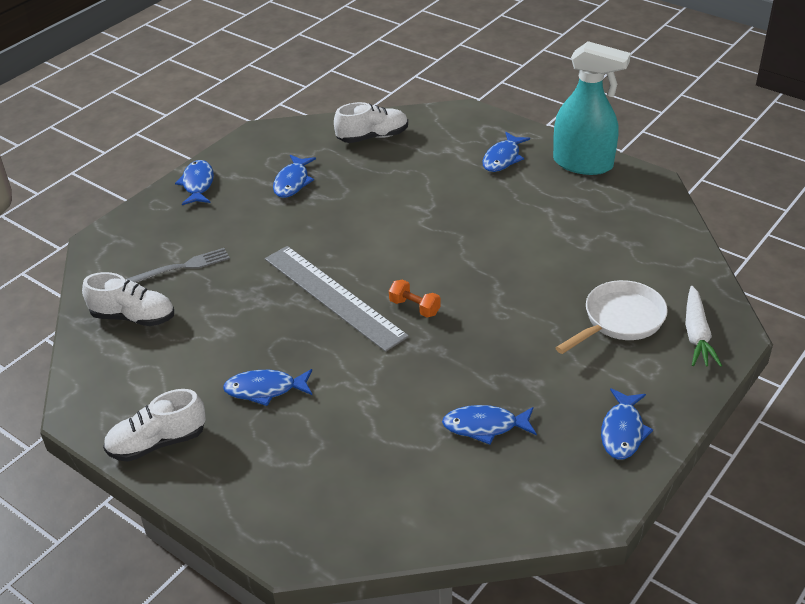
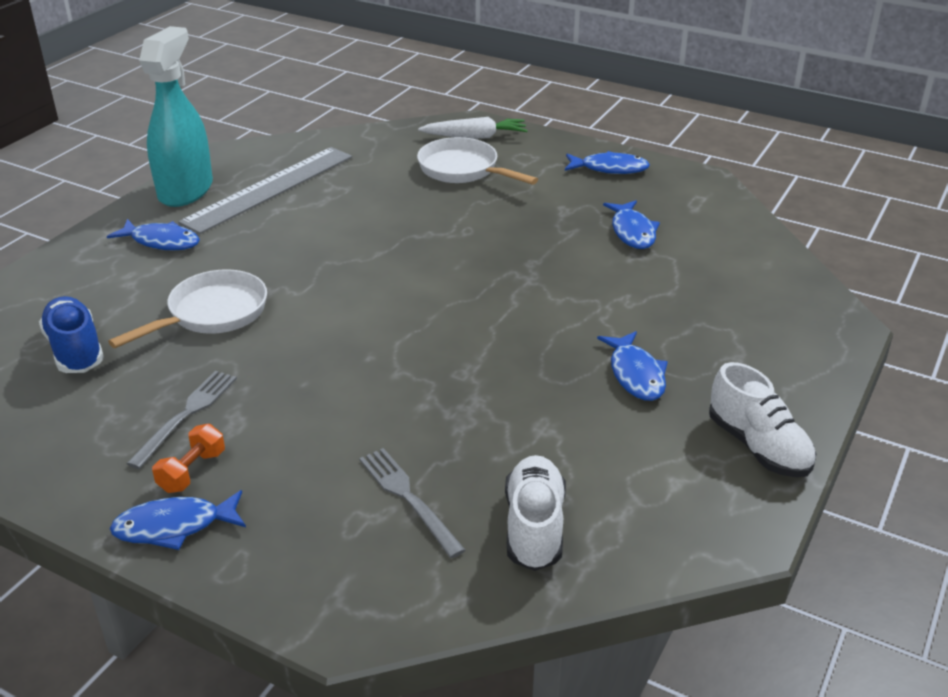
camera: 100 degrees left, 5 degrees down
(292, 182) = (186, 415): blue fish -> grey fork
(333, 296) = (455, 344): grey ruler -> grey ruler (269, 188)
(372, 137) = (75, 350): white shoe -> blue shoe
(401, 185) = (212, 314): none -> white pan
(414, 307) = (465, 283): orange dumbbell -> orange dumbbell (192, 471)

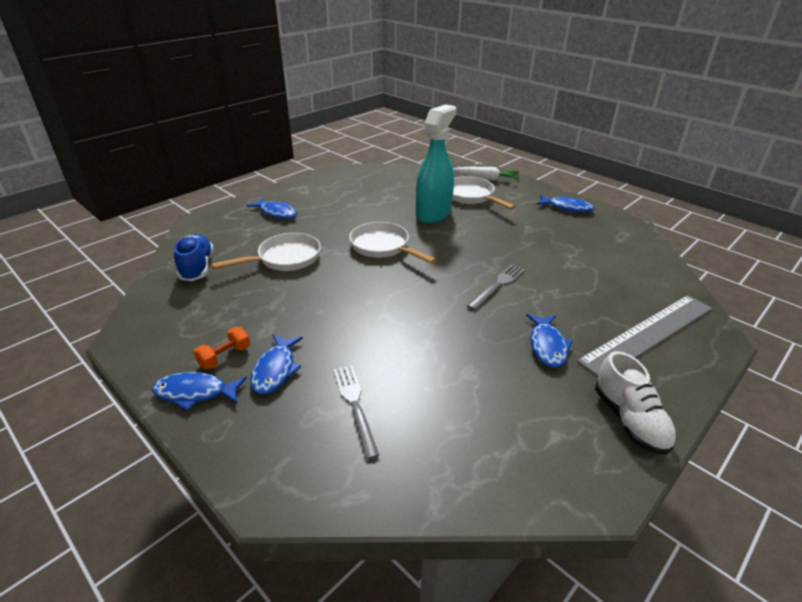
camera: 15 degrees right, 0 degrees up
(186, 190) = (304, 187): turquoise spray bottle -> turquoise spray bottle (433, 213)
(186, 415) = (239, 319): grey fork -> grey fork (498, 285)
(269, 188) = (351, 192): grey ruler -> grey ruler (648, 334)
(357, 271) = (383, 247): none -> white pan
(534, 527) = (436, 448): white shoe -> none
(632, 232) = (571, 248): blue fish -> blue fish (275, 370)

